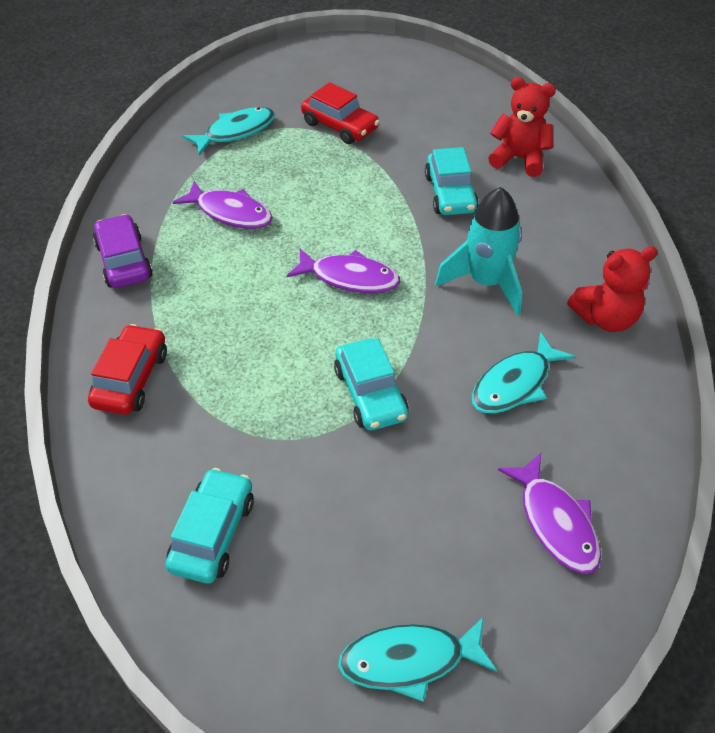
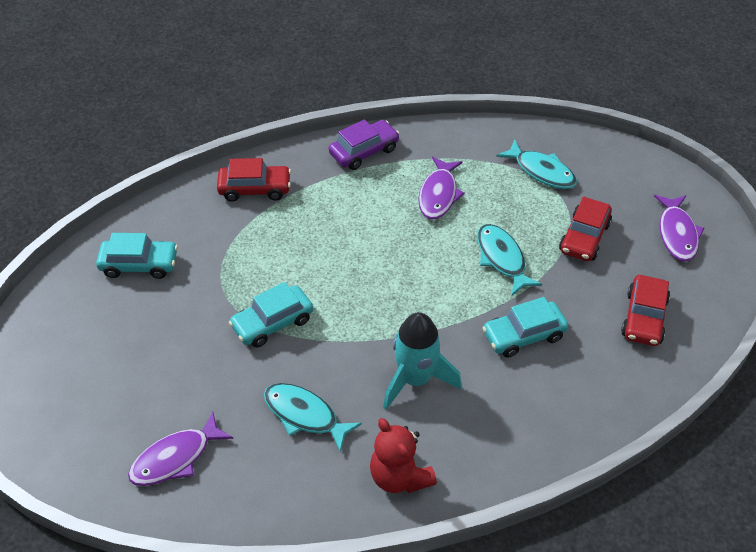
camera: 75 degrees right, 0 degrees up
(349, 278) = (390, 285): purple fish -> purple fish (677, 234)
(409, 660) = (60, 386): turquoise fish -> turquoise fish (502, 258)
(452, 115) = (644, 318): none -> red car
(519, 159) = (600, 383): red teddy bear -> none

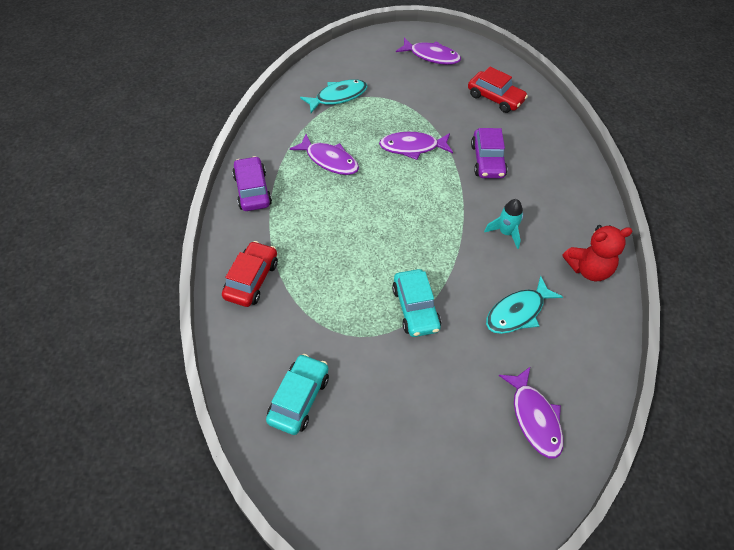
camera: 70 degrees left, 5 degrees up
(415, 379) = (506, 233): turquoise rocket -> turquoise rocket, size x0.59
(502, 258) = (412, 147): turquoise fish -> purple fish
(523, 335) = (487, 160): turquoise car -> purple car
(584, 237) = (413, 99): red car -> none

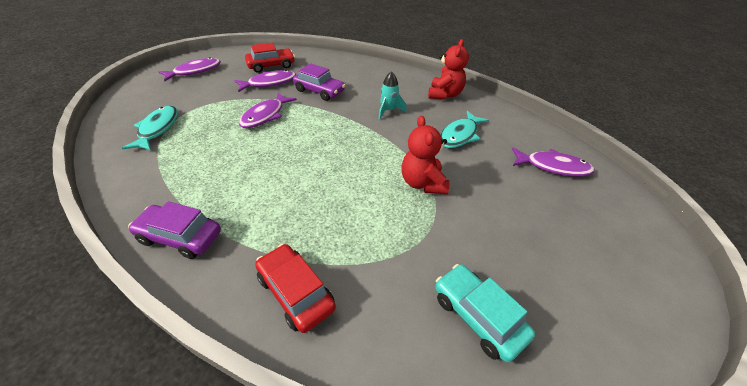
camera: 60 degrees left, 10 degrees down
(329, 160) = (217, 164): purple fish -> purple fish (269, 83)
(415, 308) = (422, 183): turquoise car -> red teddy bear
(518, 312) = (459, 135): turquoise fish -> turquoise fish turned 45 degrees clockwise

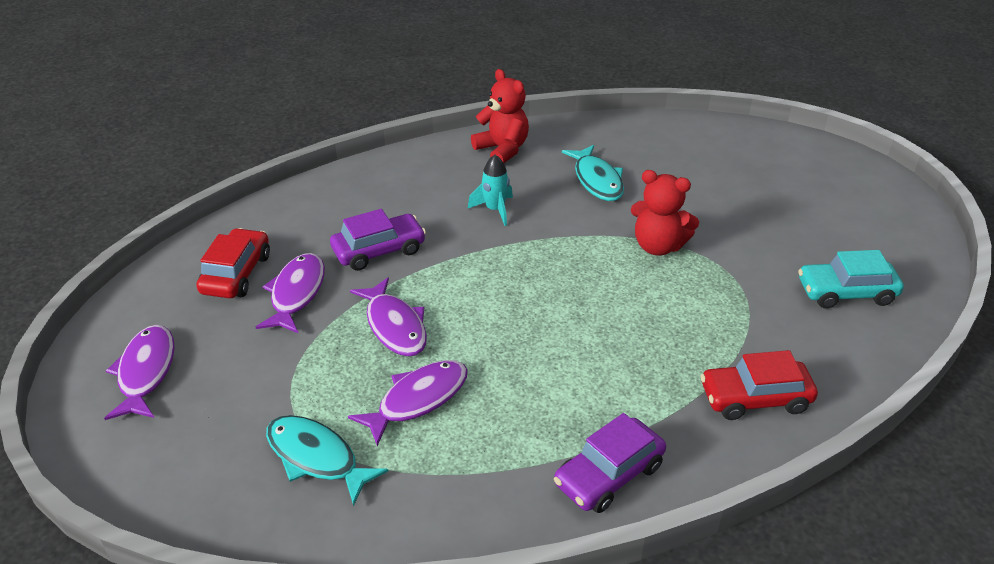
camera: 55 degrees left, 5 degrees down
(553, 167) = (700, 150): purple fish -> purple fish (418, 400)

